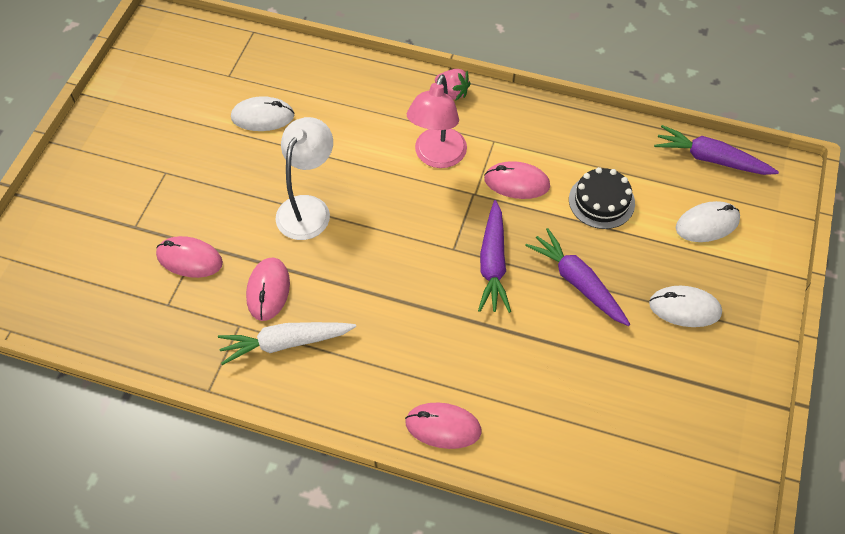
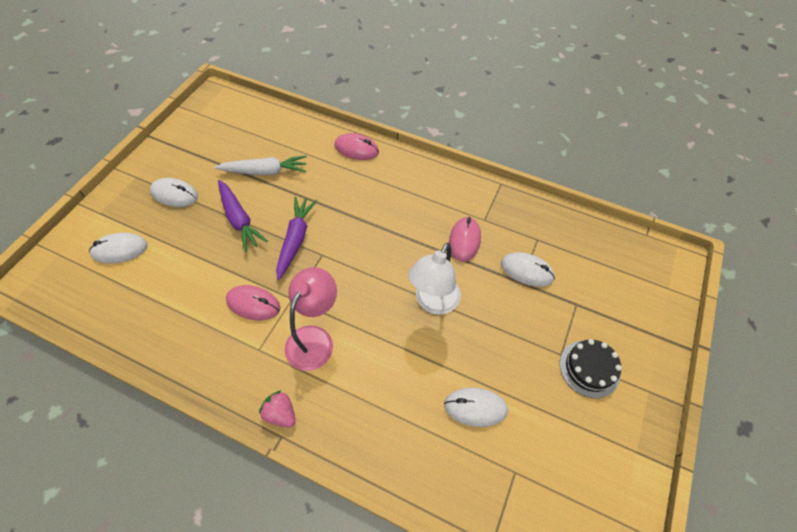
camera: 175 degrees left, 0 degrees up
(189, 259) = (526, 271): pink mouse -> white mouse
(285, 343) = (452, 204): white carrot -> white carrot (265, 171)
(601, 201) = (191, 278): black cake -> black cake (589, 368)
(711, 159) = (78, 305): purple carrot -> none

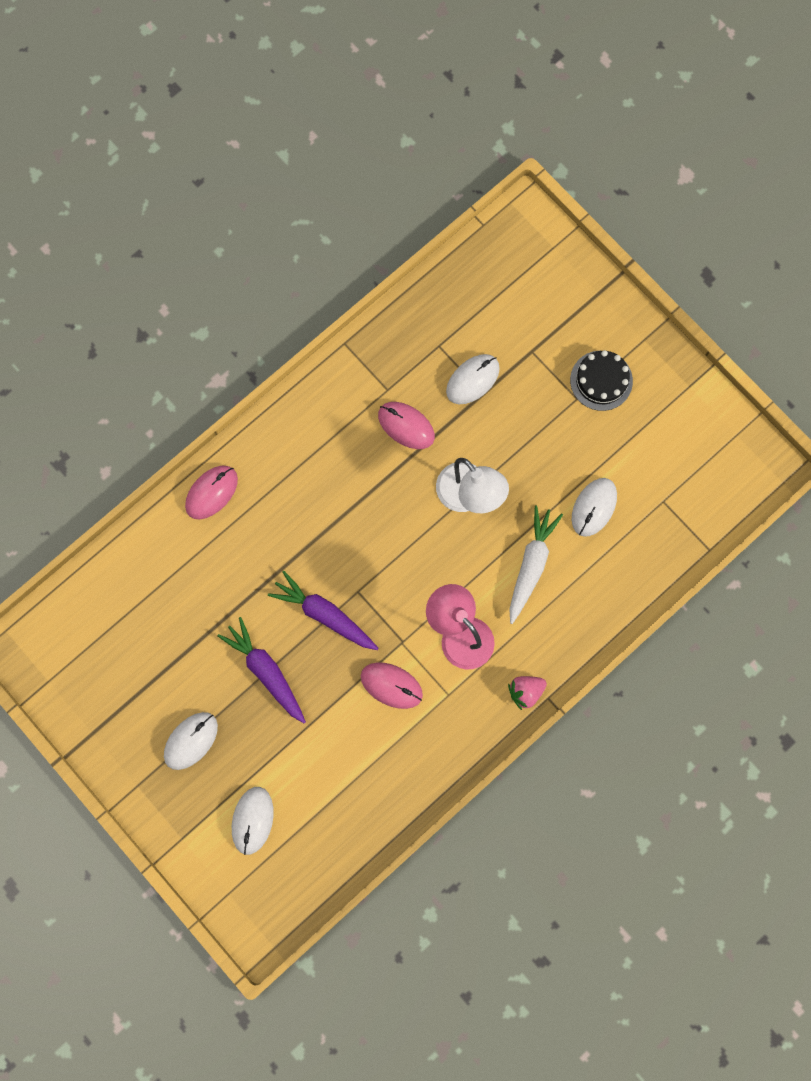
camera: 65 degrees left, 20 degrees up
(239, 219) = (266, 671): purple carrot -> purple carrot turned 120 degrees counterclockwise
(253, 304) = (391, 685): pink mouse -> pink mouse turned 75 degrees clockwise
(265, 171) = (200, 620): white carrot -> white carrot (531, 565)

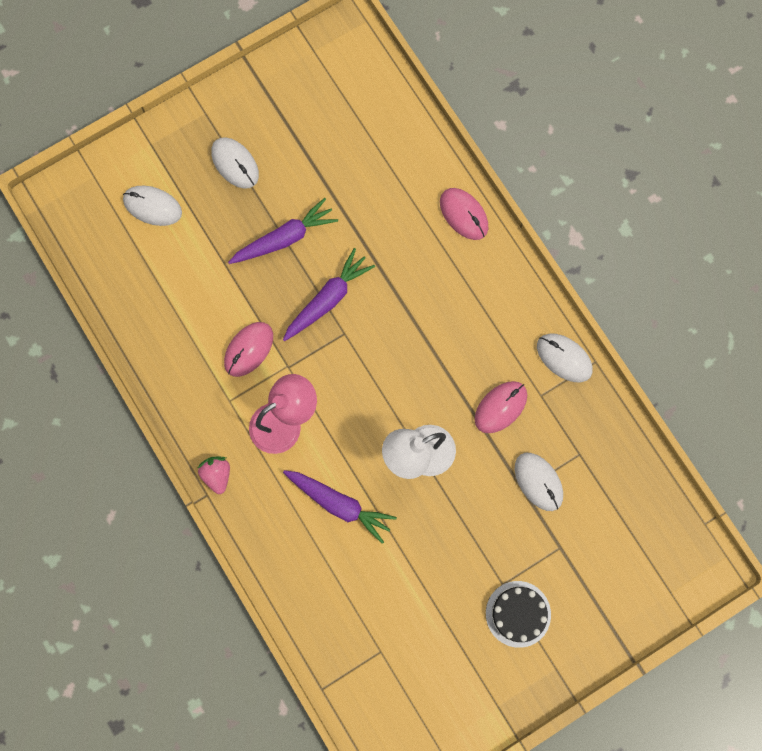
camera: 100 degrees right, 0 degrees up
(531, 565) = (339, 504): white carrot -> purple carrot
(594, 507) = (386, 578): white mouse -> white mouse (564, 358)

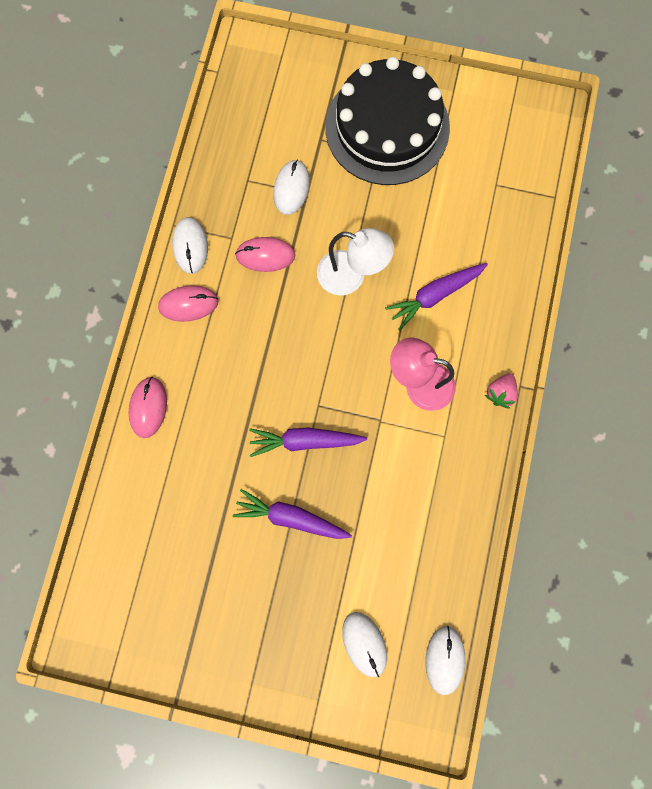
camera: 135 degrees left, 0 degrees up
(235, 164) = (270, 615): white mouse -> white mouse (445, 659)
(248, 349) = (396, 459): pink mouse -> pink mouse (188, 304)
(339, 504) = (435, 295): purple carrot -> purple carrot turned 105 degrees counterclockwise
(518, 614) = (387, 127): black cake -> black cake, size x2.21

